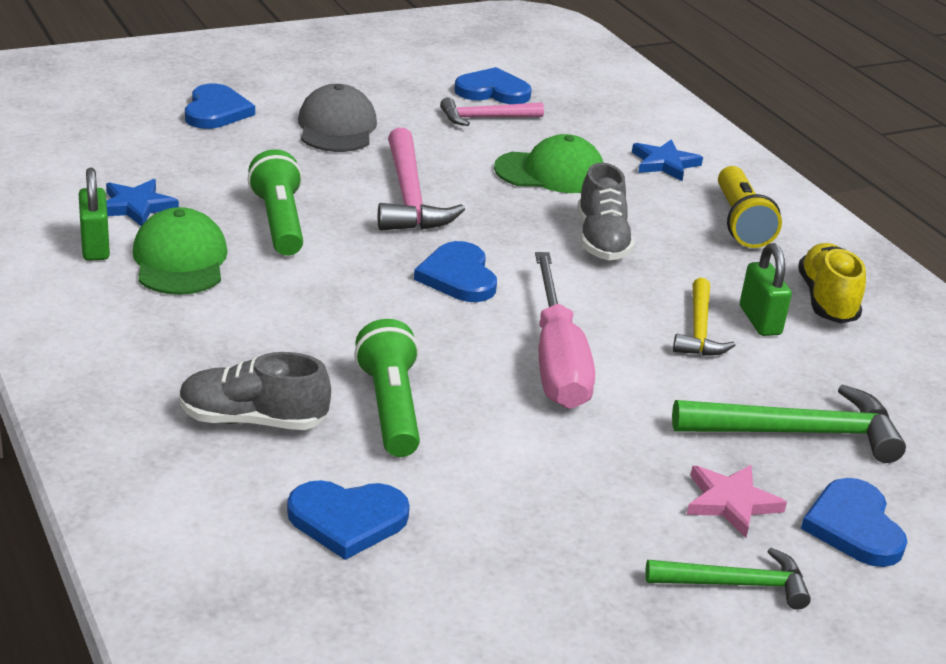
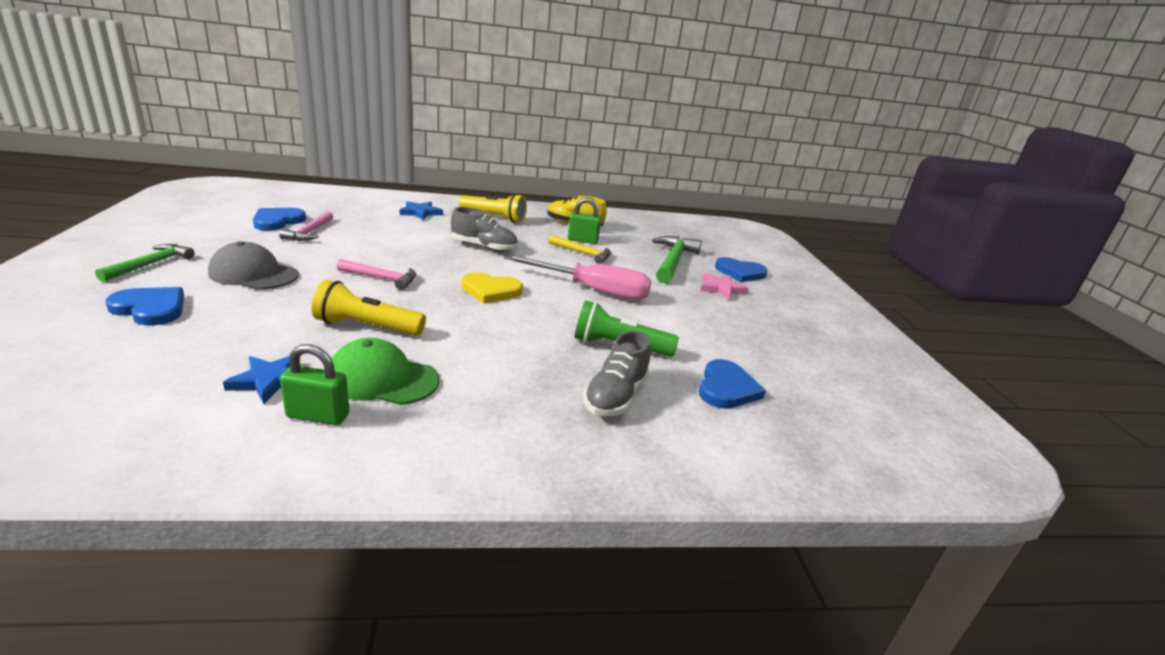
camera: 70 degrees left, 5 degrees down
(279, 222) = (367, 327): green flashlight -> yellow flashlight
(409, 197) = (382, 278): pink hammer -> pink hammer, size x0.62
(458, 276) = (491, 290): blue heart -> yellow heart
(550, 172) = (398, 237): green cap -> none
(735, 584) = (779, 305): green hammer -> green hammer (151, 264)

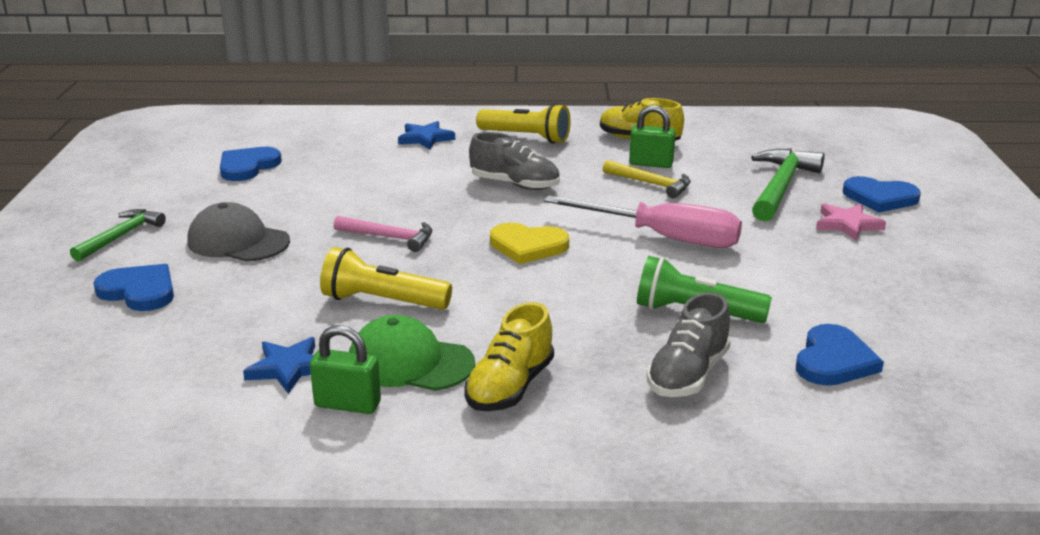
camera: 10 degrees right, 0 degrees up
(309, 232) = (290, 179): pink hammer -> none
(467, 403) = (510, 387): none -> yellow shoe

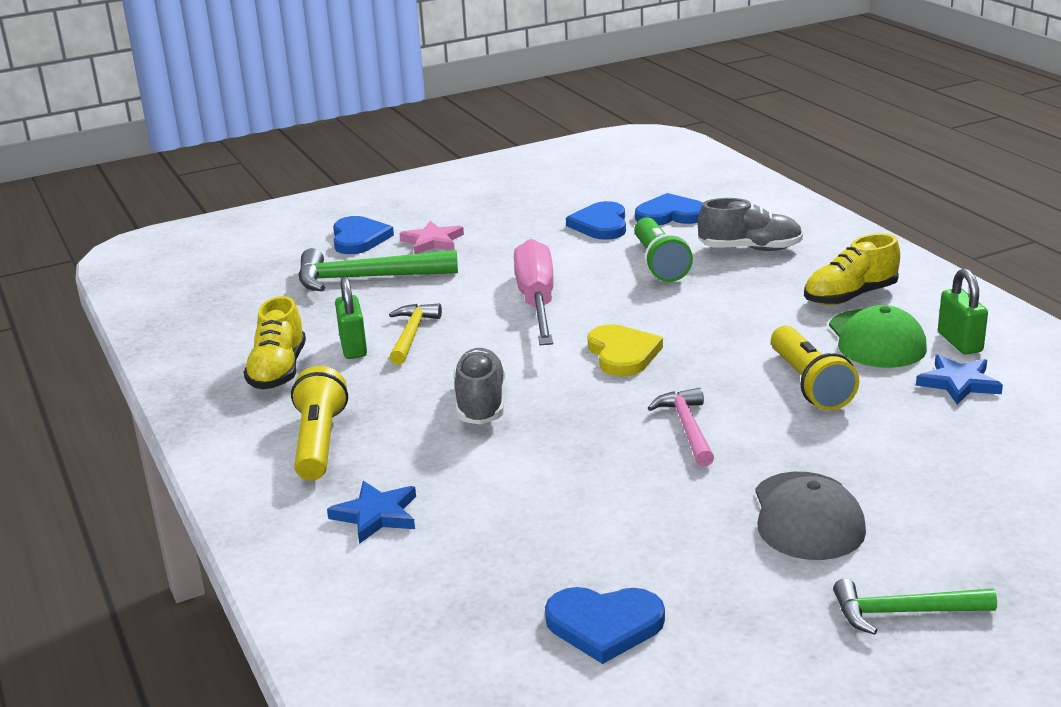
camera: 115 degrees left, 0 degrees up
(139, 291) = (977, 522): blue heart -> blue heart (600, 224)
(510, 387) = (850, 296): yellow shoe -> yellow shoe turned 150 degrees clockwise

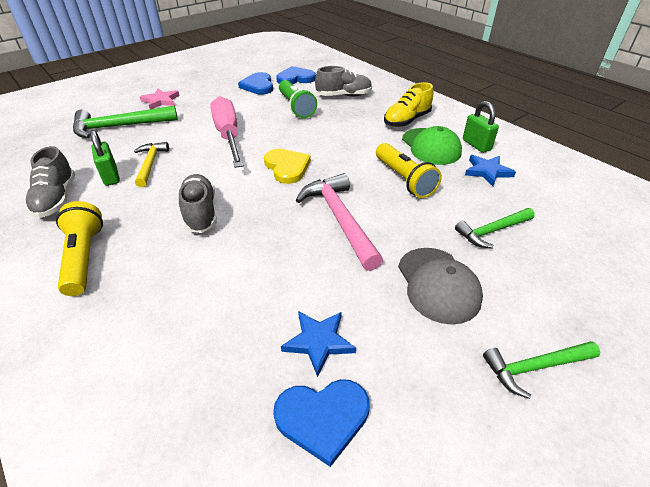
camera: 15 degrees left, 15 degrees up
(278, 371) = (56, 199): yellow shoe -> grey shoe
(359, 238) = (115, 101): blue heart -> none
(376, 515) = (128, 323): blue star -> blue star (318, 342)
(687, 428) = (340, 219): pink hammer -> pink hammer, size x1.61
(923, 462) = (492, 231): none -> green hammer

